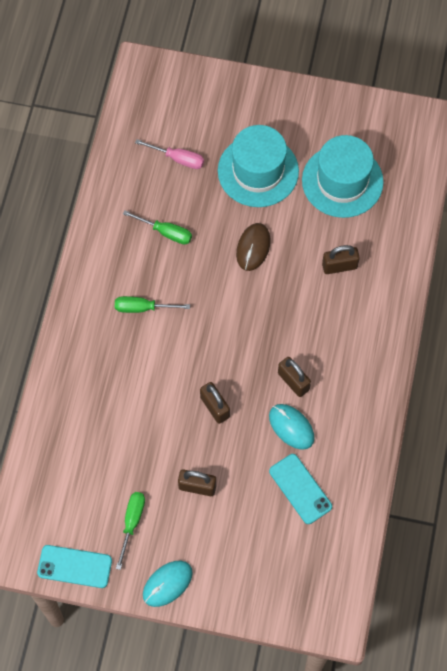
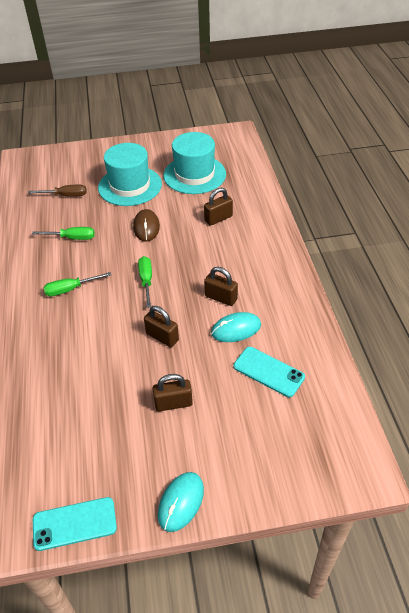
camera: 20 degrees left, 20 degrees down
(132, 523) = (121, 458): green screwdriver -> green screwdriver (146, 281)
(178, 159) = (66, 195): pink screwdriver -> brown screwdriver
(291, 427) = (236, 329): turquoise mouse -> turquoise mouse turned 45 degrees counterclockwise

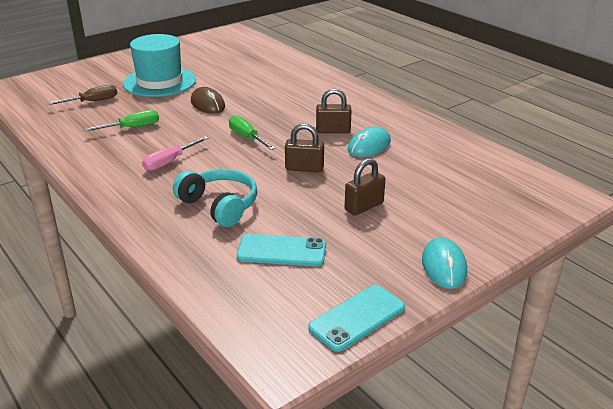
camera: 30 degrees left, 15 degrees down
(69, 355) = (219, 206): none -> turquoise headphones
(70, 289) = (169, 162): green screwdriver -> pink screwdriver
(194, 175) = (220, 63): turquoise hat -> none
(218, 218) = (275, 84): brown padlock -> none
(268, 372) = (427, 163): turquoise phone -> turquoise phone (281, 251)

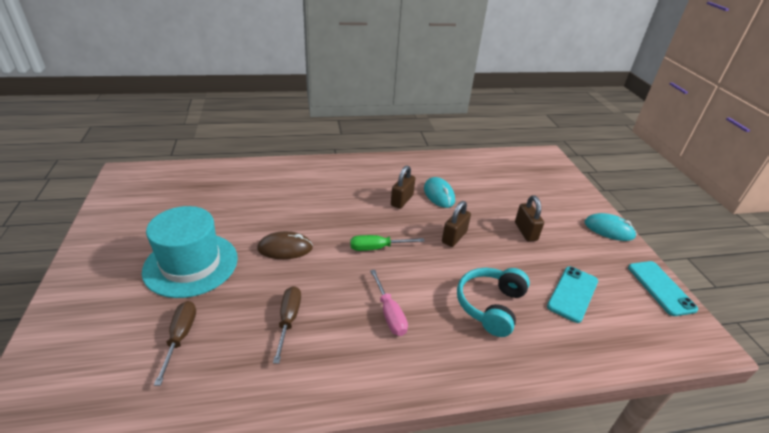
camera: 65 degrees left, 5 degrees up
(132, 128) = (288, 320): green screwdriver -> brown screwdriver
(219, 206) = (490, 306): turquoise headphones -> turquoise headphones turned 45 degrees counterclockwise

